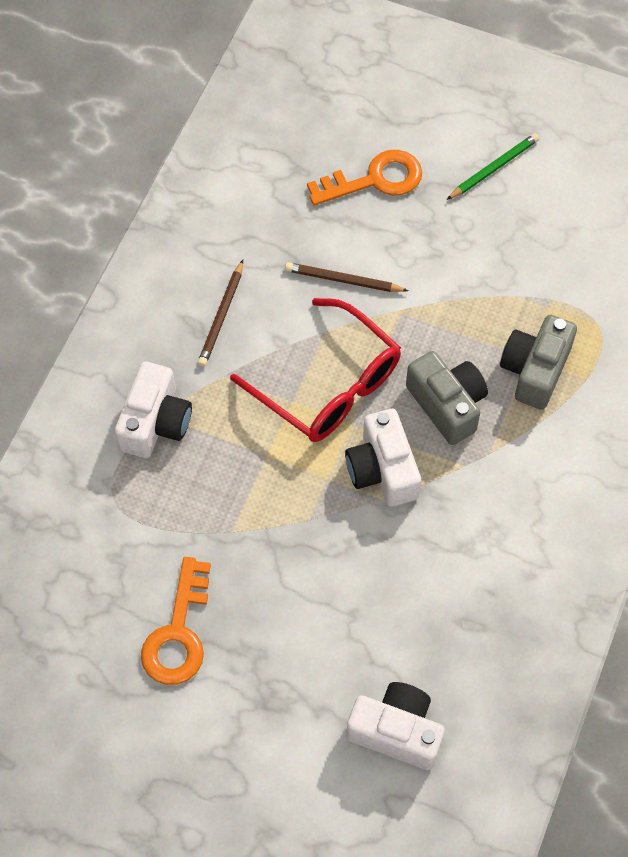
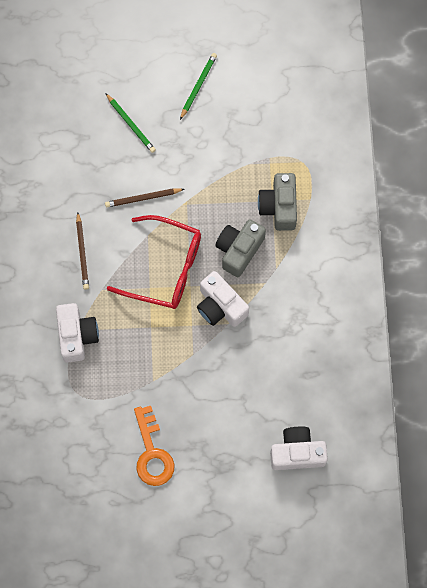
camera: 25 degrees left, 10 degrees up
(374, 180) = (130, 124): orange key -> green pencil
(447, 405) = (239, 250): grey camera -> grey camera turned 90 degrees counterclockwise

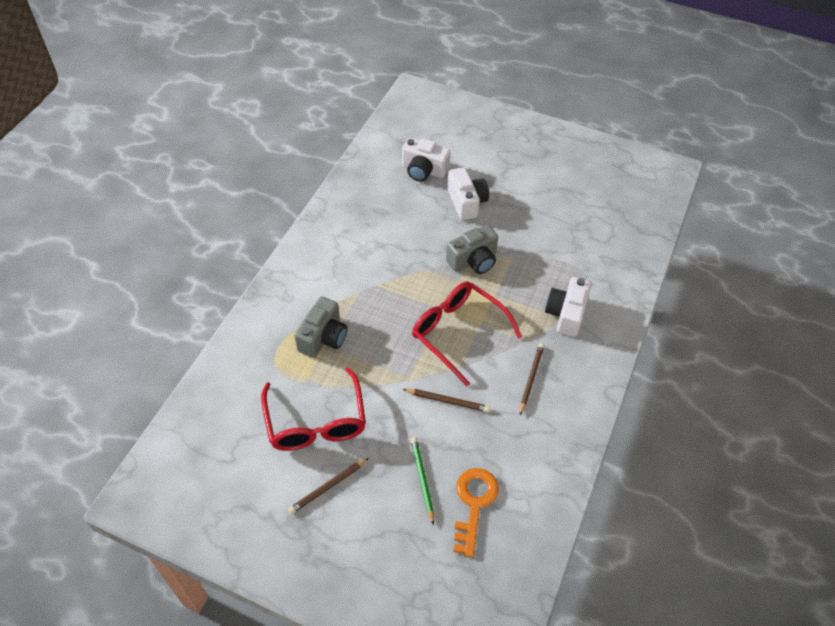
camera: 155 degrees left, 20 degrees down
(152, 453) = (538, 212): orange key -> orange key (474, 504)
(198, 86) = (328, 487): green pencil -> brown pencil
(220, 306) = (425, 284): white camera -> white camera (466, 202)
(238, 131) = (316, 421): none -> red glasses
(239, 250) = (382, 319): grey camera -> grey camera (473, 261)

